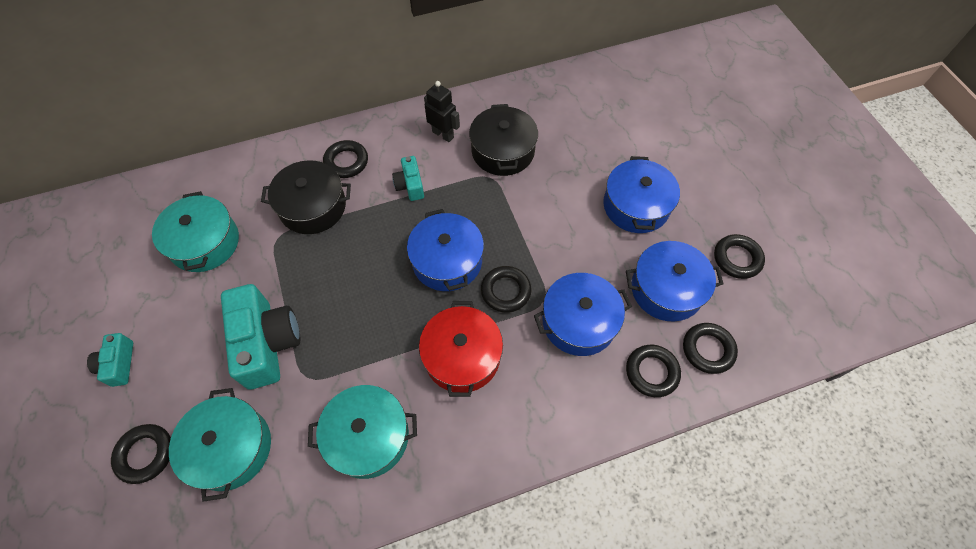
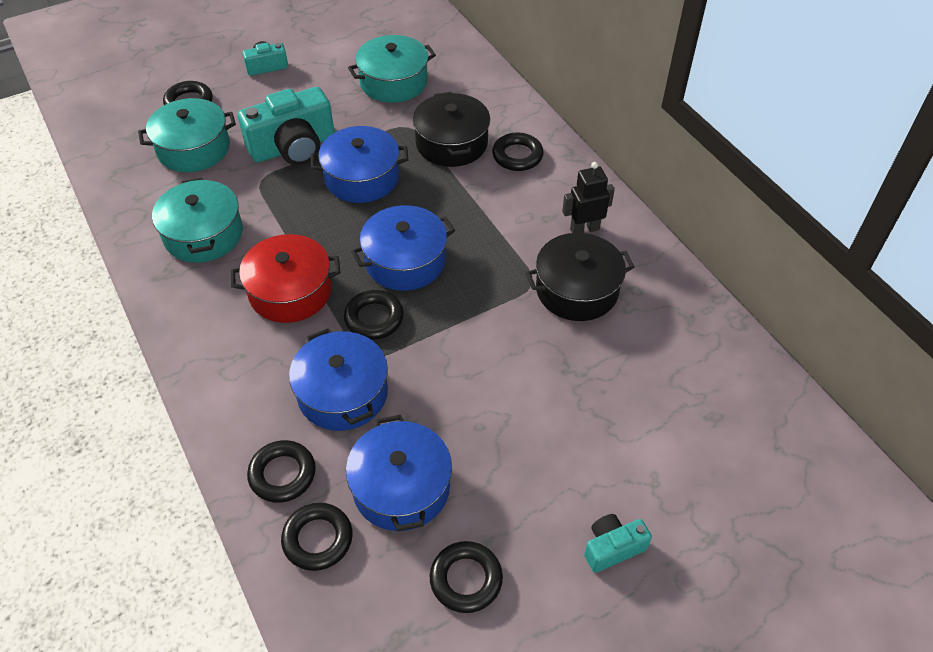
camera: 80 degrees right, 10 degrees down
(410, 185) = (500, 213): turquoise camera -> turquoise camera (612, 548)
(443, 134) = (584, 229): black robot -> black robot turned 135 degrees counterclockwise
(636, 206) = (528, 445): blue pot -> blue pot (362, 177)

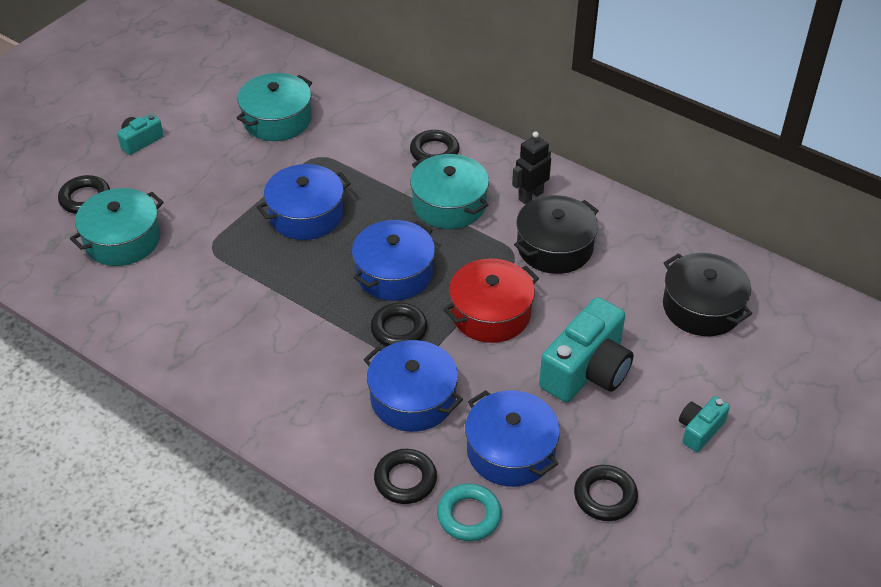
camera: 25 degrees left, 5 degrees down
(203, 234) = (190, 313): turquoise pot -> turquoise pot (449, 204)
(290, 291) = (308, 333): red pot -> red pot (490, 313)
(293, 147) = (221, 208): turquoise camera -> turquoise camera (587, 370)
(318, 539) = (469, 516): black ring -> turquoise ring
(451, 143) = (368, 159): black pot -> black pot (702, 307)

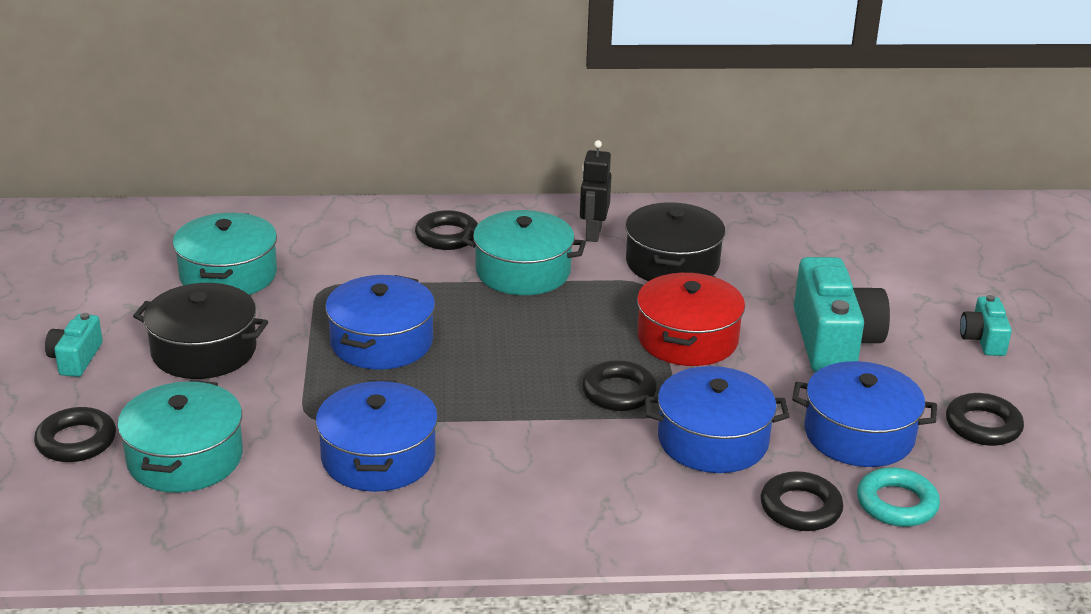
camera: 40 degrees left, 15 degrees down
(394, 273) = (547, 349): blue pot -> blue pot (378, 457)
(702, 307) = (859, 252): black pot -> black pot (204, 351)

